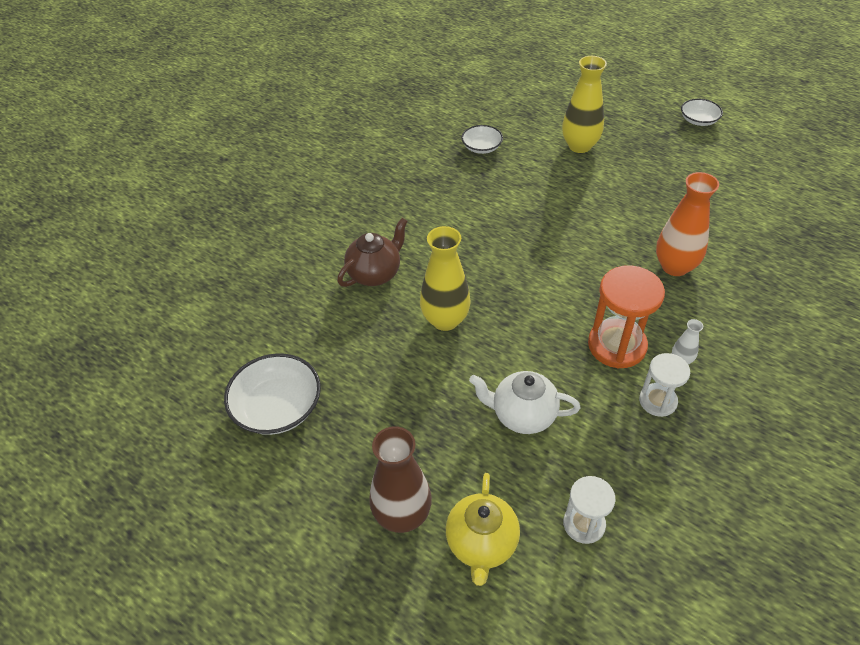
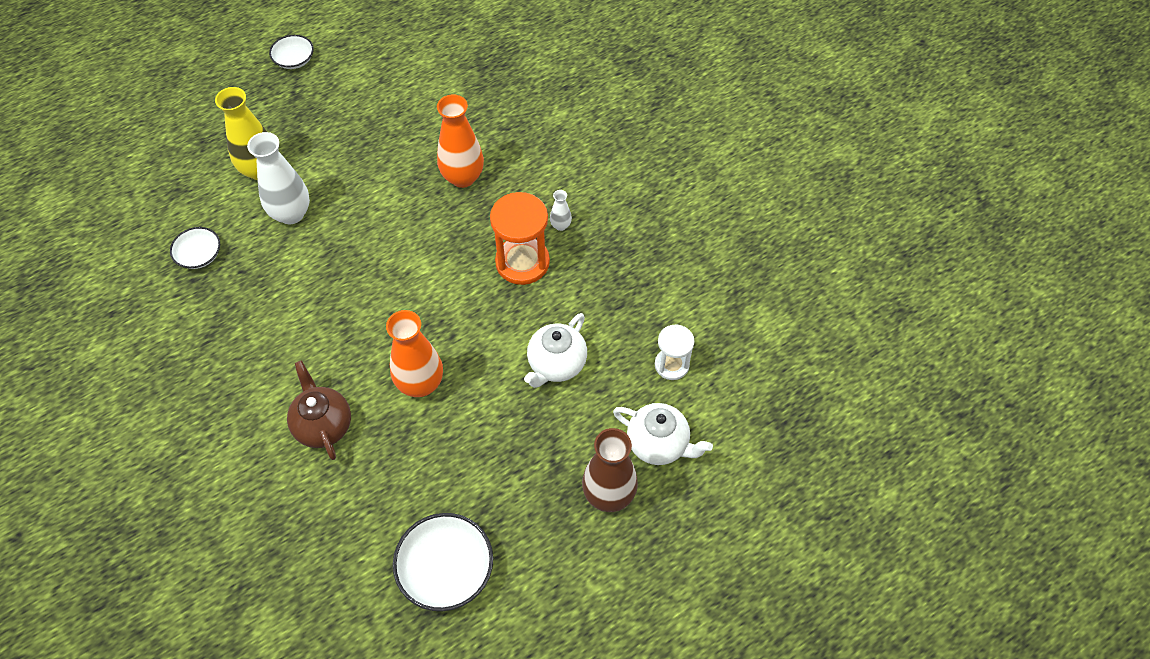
camera: 70 degrees left, 10 degrees up
(445, 320) = (420, 383): yellow vase -> orange vase
(481, 544) = (658, 444): yellow teapot -> white teapot
(553, 178) = (291, 214): none -> white vase
(657, 401) = (590, 262): white hourglass -> none

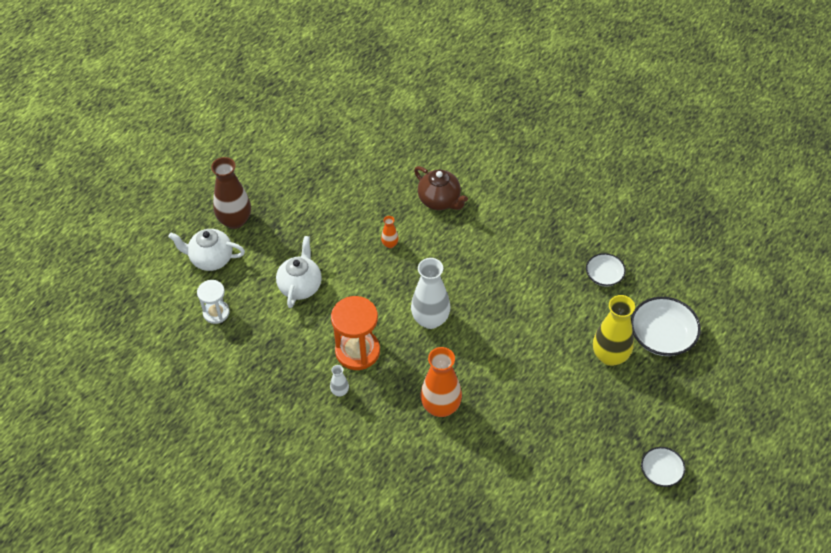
camera: 160 degrees right, 5 degrees down
(291, 214) = (559, 329): white vase -> white vase (430, 319)
(420, 383) = (390, 244): orange vase -> orange vase, size x0.46
(446, 569) = (320, 154): white bowl -> white bowl (662, 336)

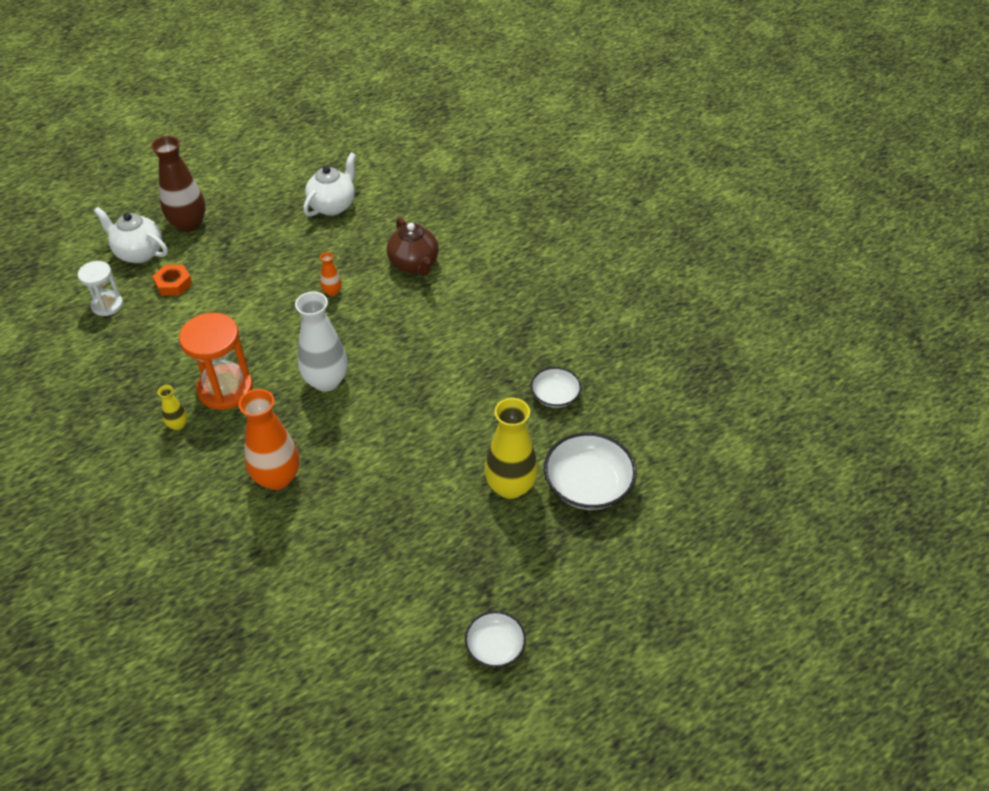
camera: 20 degrees right, 5 degrees down
(258, 277) = (173, 284): none -> orange nut
(300, 286) = (210, 305): white teapot -> white teapot (333, 205)
(340, 391) = (178, 425): white vase -> yellow vase

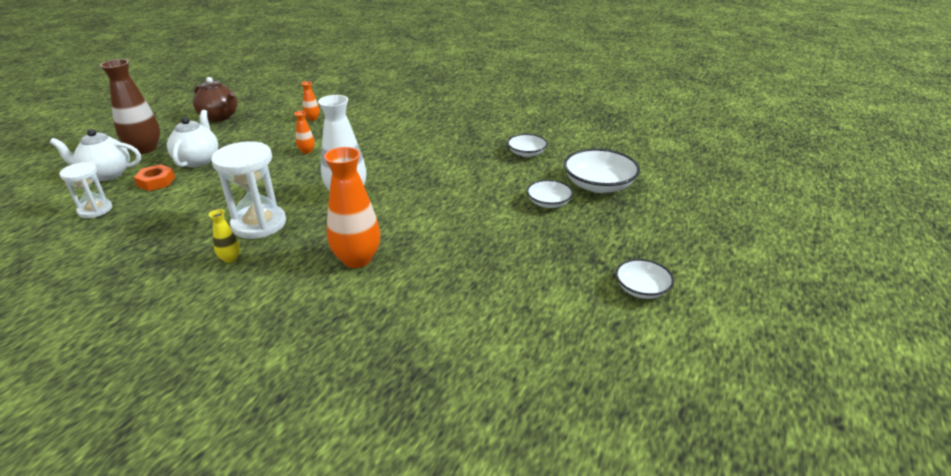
camera: 30 degrees left, 15 degrees down
(225, 389) = (259, 224): orange hourglass -> white hourglass
(333, 205) = (267, 113): white teapot -> white teapot (198, 160)
(373, 234) = (312, 118): none -> orange vase
(414, 265) = (359, 124): brown teapot -> brown teapot (220, 117)
(510, 487) = (548, 203): yellow vase -> white bowl

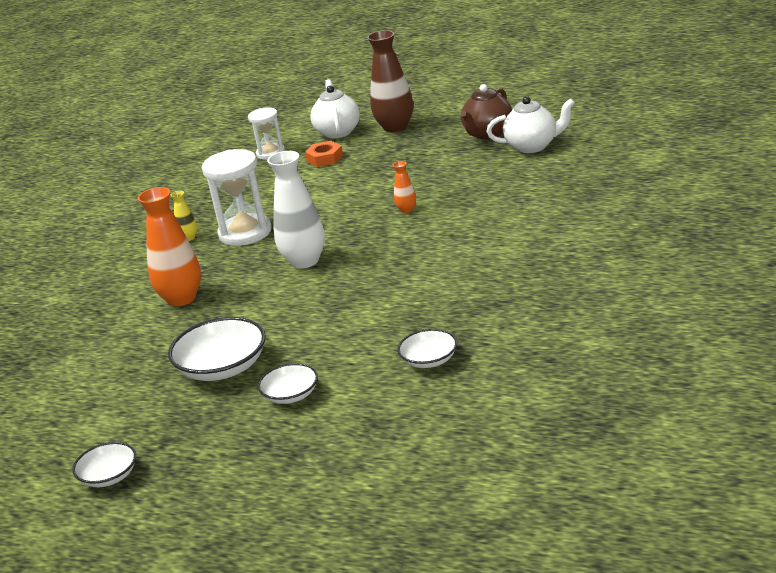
camera: 90 degrees right, 5 degrees down
(198, 160) = (373, 161): white teapot -> white teapot (533, 146)
(312, 118) = (501, 186): orange vase -> none
(598, 185) = (340, 431): white bowl -> white bowl (222, 368)

